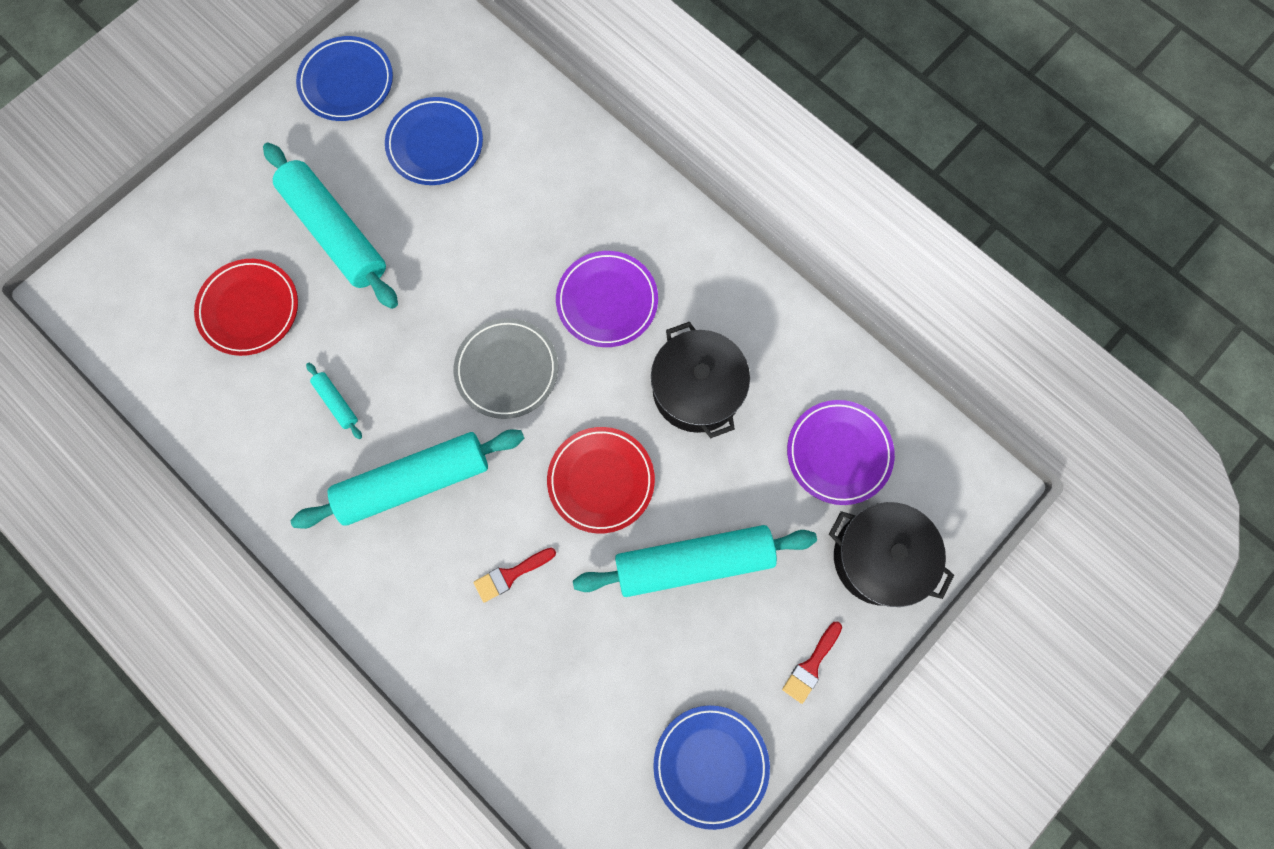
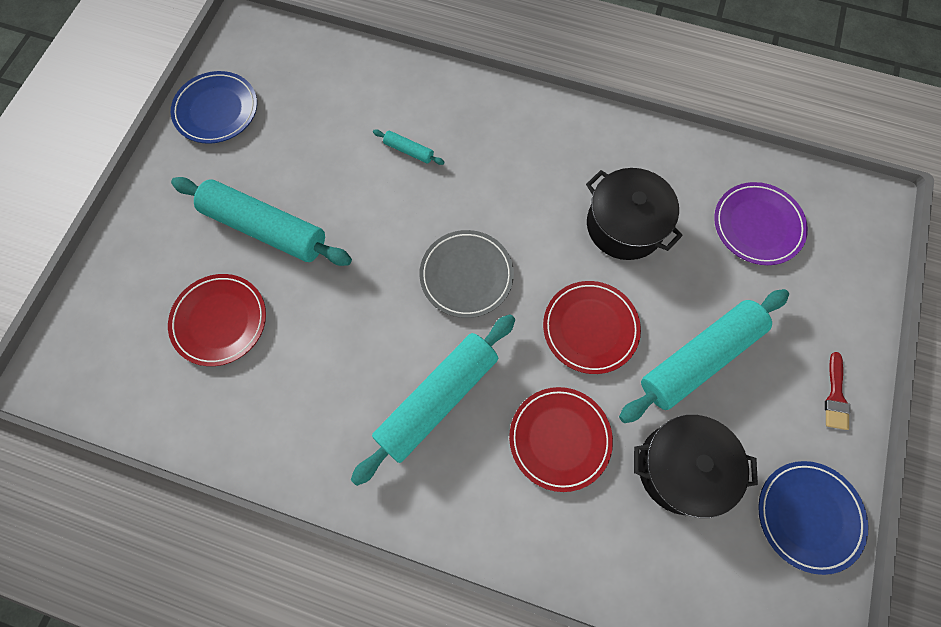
camera: 25 degrees left, 5 degrees down
(336, 402) = (336, 364): turquoise rolling pin -> turquoise rolling pin (409, 151)
(435, 144) = (315, 128): blue plate -> none
(510, 575) = (559, 439): red brush -> red plate
(607, 301) = (517, 189): purple plate -> none
(879, 558) = (834, 289): black pot -> black pot (681, 468)

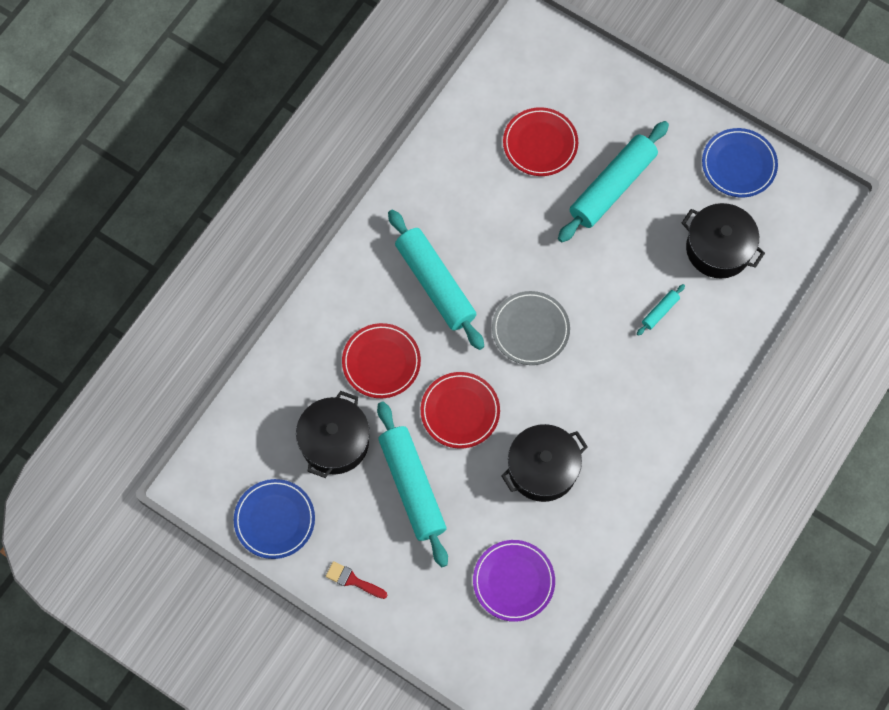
camera: 105 degrees right, 0 degrees up
(321, 111) = (718, 249): none -> black pot

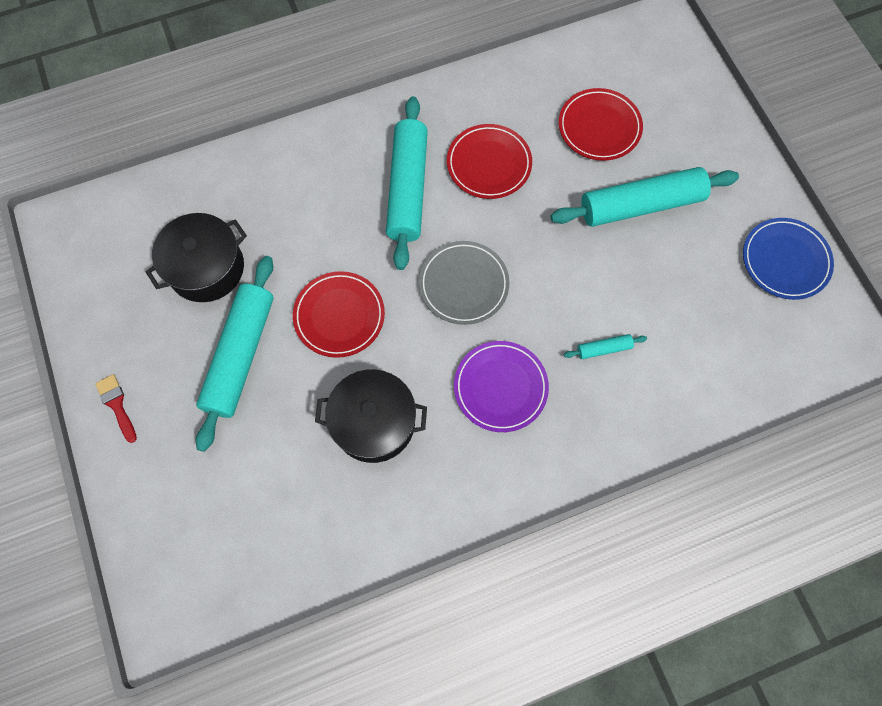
camera: 35 degrees right, 0 degrees up
(274, 520) = (98, 301): blue plate -> none
(381, 362) = (304, 225): red plate -> red plate (489, 164)
(513, 581) = (260, 514): purple plate -> purple plate (500, 387)
(718, 249) = (707, 326): black pot -> none

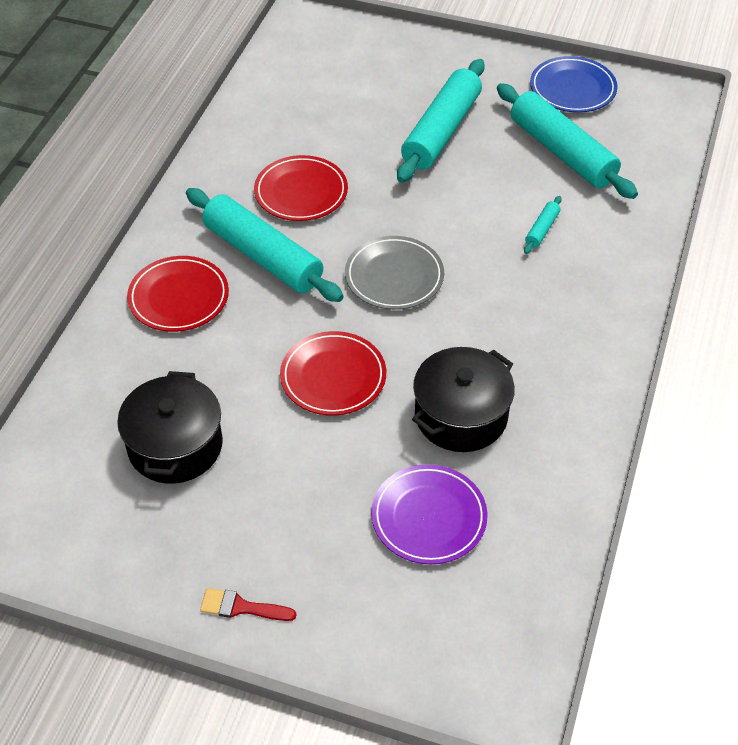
camera: 50 degrees left, 20 degrees down
(240, 355) = (295, 473): turquoise rolling pin -> turquoise rolling pin (562, 152)
(500, 387) = (512, 312): purple plate -> purple plate (429, 517)
(599, 127) = (346, 110): red plate -> red plate (179, 297)

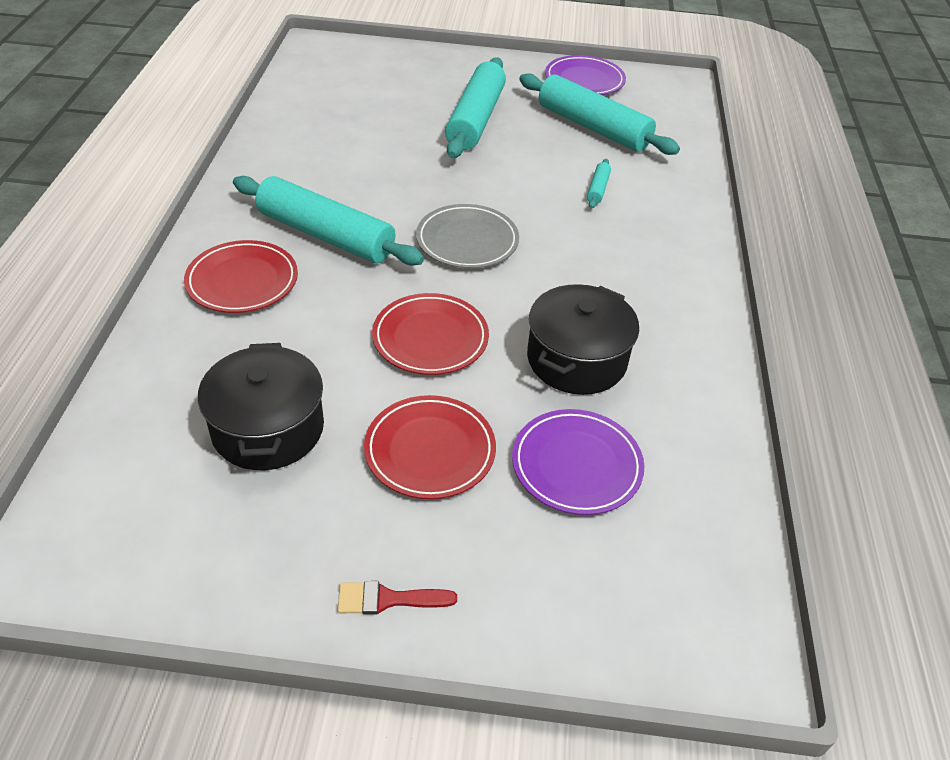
camera: 15 degrees left, 5 degrees down
(301, 192) = (352, 177): red plate -> red plate (430, 450)
(572, 89) = (584, 80): blue plate -> purple plate

